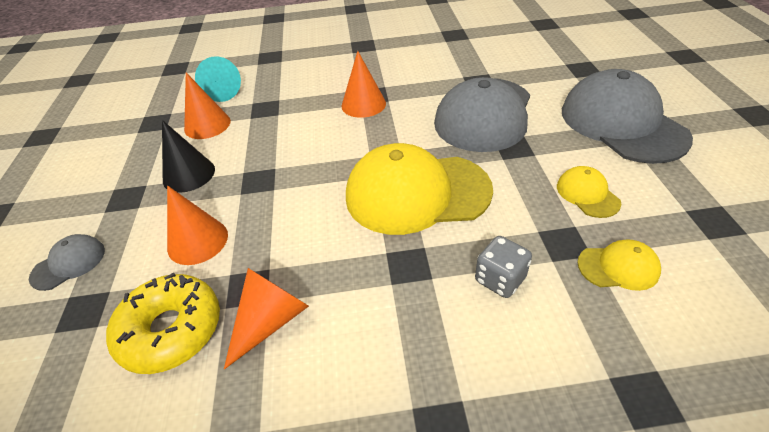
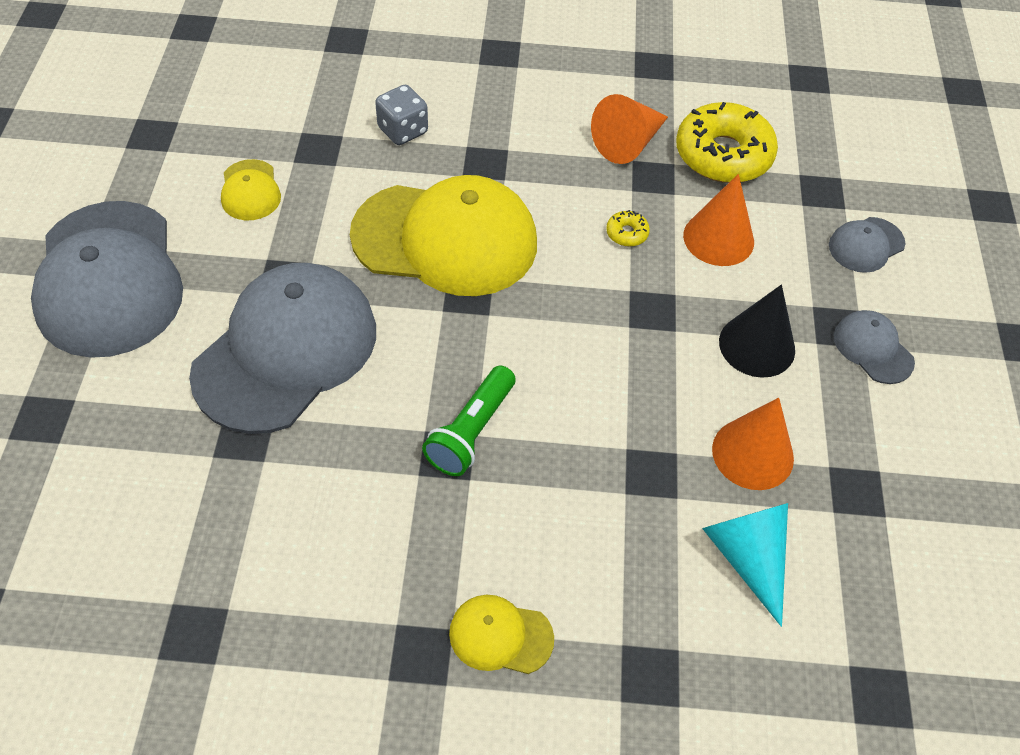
camera: 175 degrees left, 10 degrees up
(107, 189) = (873, 349): none -> grey cap
(275, 228) = (627, 233): none -> yellow donut
(363, 104) = (471, 431): orange cone -> green flashlight
(618, 267) = (287, 117): yellow cap -> yellow cap (500, 636)

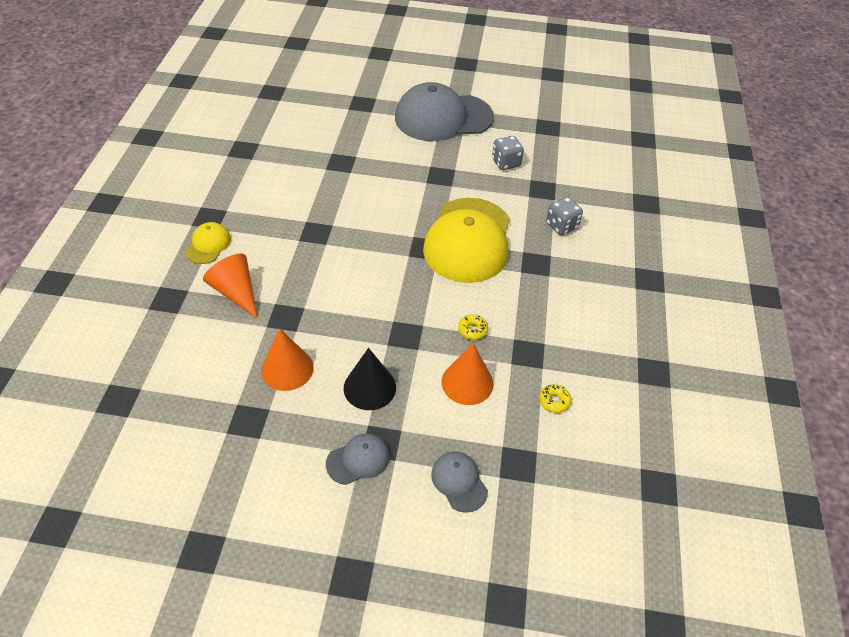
camera: 95 degrees right, 5 degrees down
(250, 190) = (506, 163): yellow cap -> grey dice
(286, 351) = (391, 176): grey cap -> none
(471, 431) = (328, 242): green flashlight -> none
(628, 143) = (561, 343): orange cone -> orange cone (236, 292)
(723, 155) = (554, 401): yellow donut -> yellow donut, size x0.41
(747, 557) = (220, 353): turquoise cone -> none

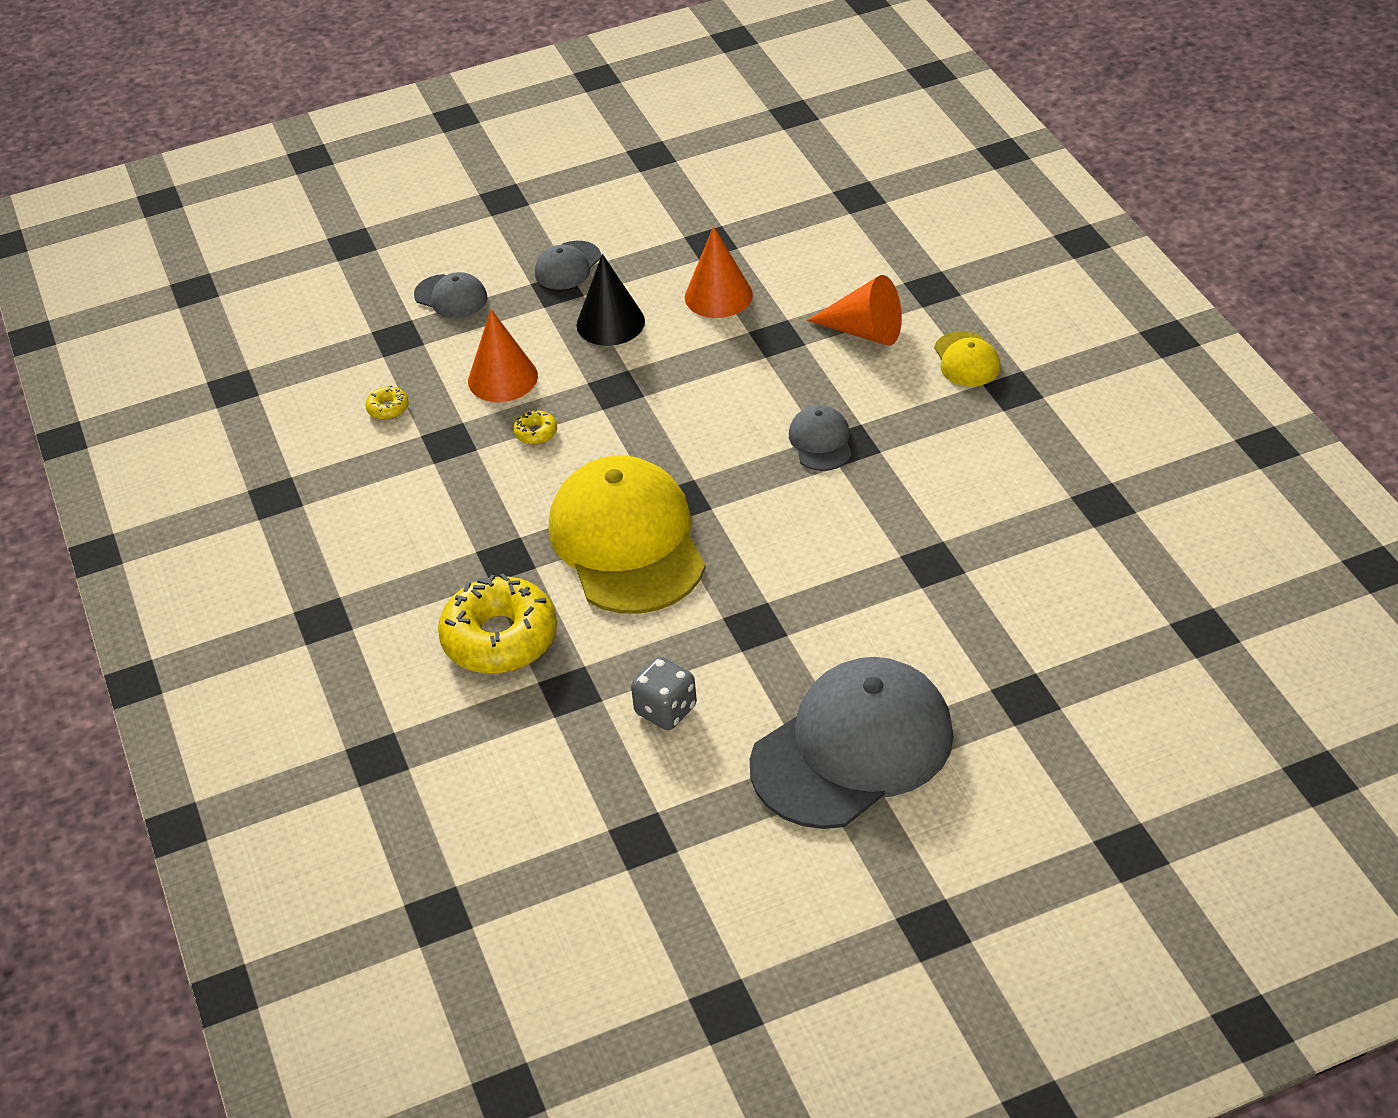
camera: 155 degrees right, 5 degrees down
(328, 241) = (821, 441): none -> grey cap
(561, 226) = (500, 638): grey dice -> yellow donut

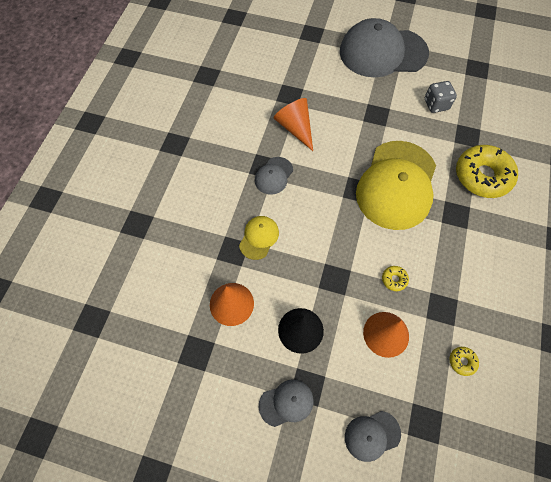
camera: 145 degrees left, 20 degrees up
(451, 297) = (372, 435): grey cap -> grey cap turned 90 degrees counterclockwise
(864, 331) = (193, 222): orange cone -> orange cone (295, 128)
(966, 360) = (172, 172): yellow cap -> yellow cap (259, 238)

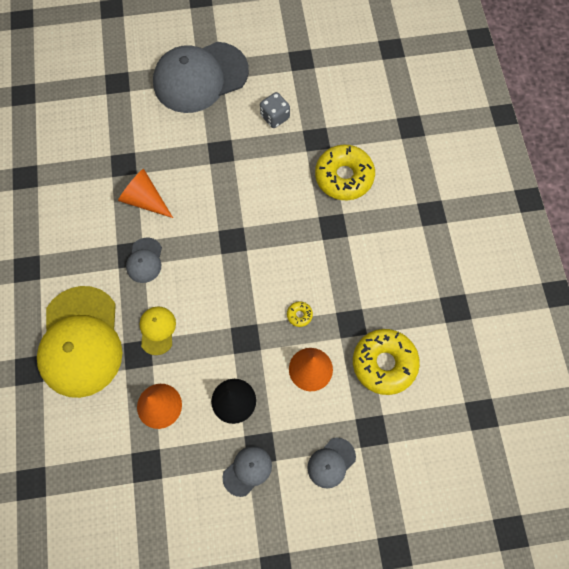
camera: 25 degrees left, 5 degrees up
(396, 185) = (268, 220): yellow cap -> yellow cap (81, 342)
(462, 361) = (384, 363): yellow donut -> yellow donut, size x2.46

